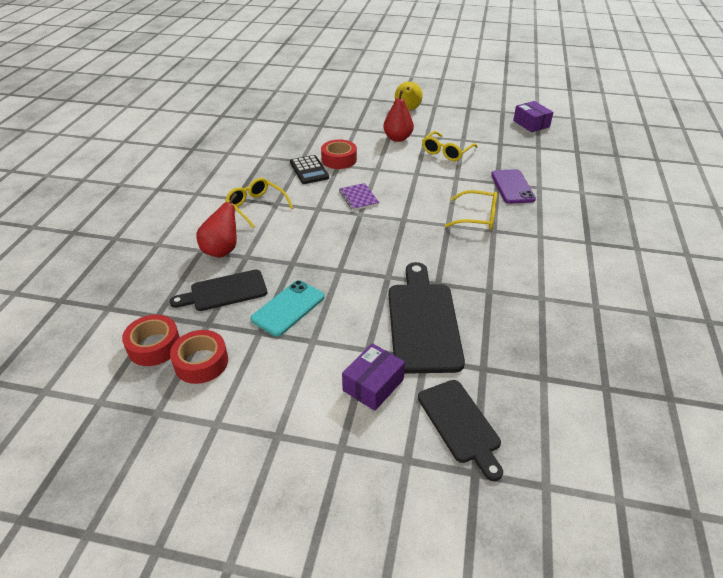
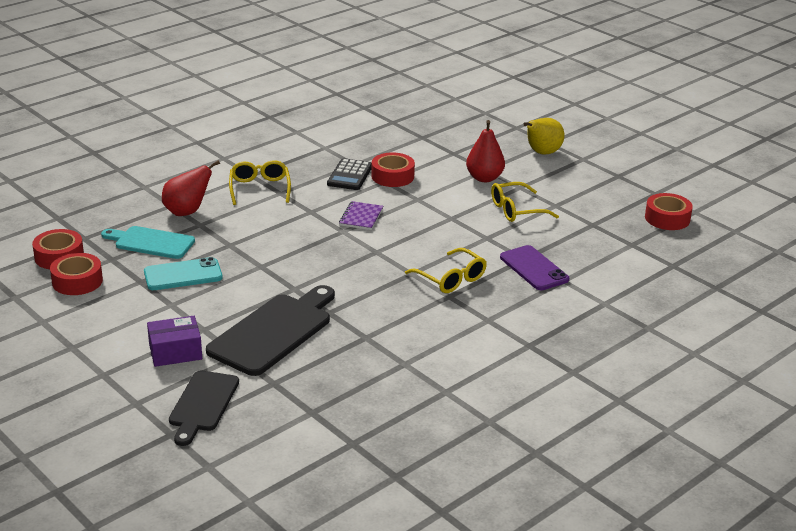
camera: 35 degrees right, 10 degrees down
(225, 291) = (151, 242): black cutting board -> turquoise cutting board
(512, 187) = (534, 268): purple phone -> purple phone turned 60 degrees counterclockwise
(531, 124) = (667, 218): purple box -> red tape

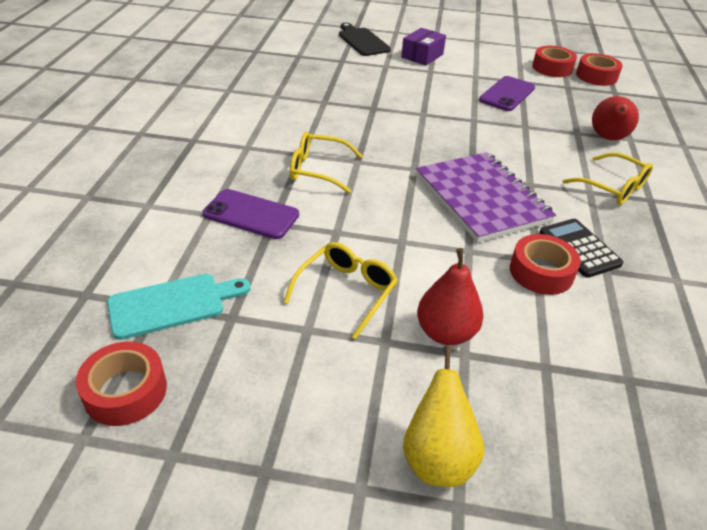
camera: 140 degrees right, 10 degrees up
(151, 242) = (573, 106): turquoise cutting board -> turquoise cutting board (172, 305)
(183, 275) = (507, 94): turquoise phone -> purple phone
(274, 332) = (387, 84): black cutting board -> none
(361, 217) = (481, 198): purple notebook -> purple notebook, size x2.16

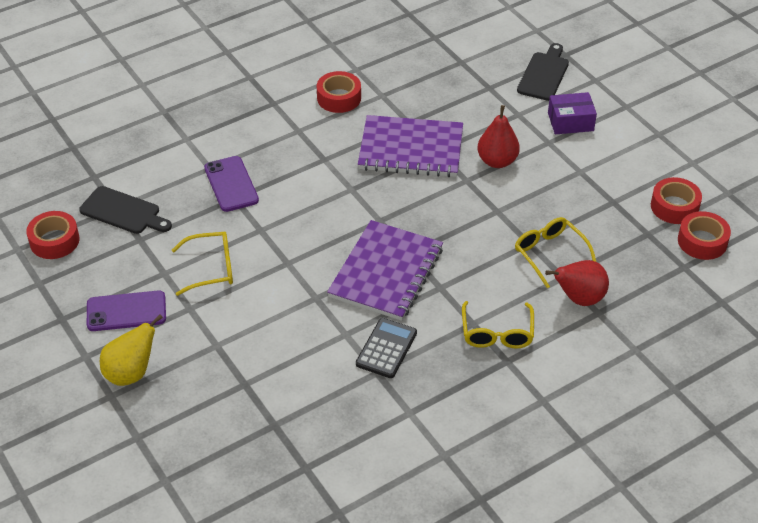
camera: 50 degrees right, 5 degrees up
(172, 305) = (123, 212): turquoise cutting board -> black cutting board
(318, 170) = (316, 178): yellow glasses -> yellow glasses (550, 254)
(354, 115) = (411, 149): none -> purple notebook
(445, 332) = (225, 328): red pear -> red pear (497, 161)
(507, 94) = (573, 206): purple phone -> purple phone (126, 311)
(541, 272) = (334, 342): red tape -> red tape (339, 98)

